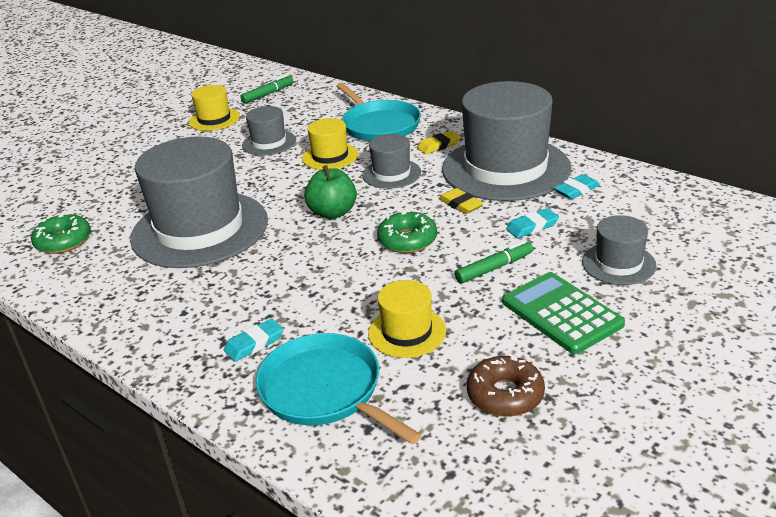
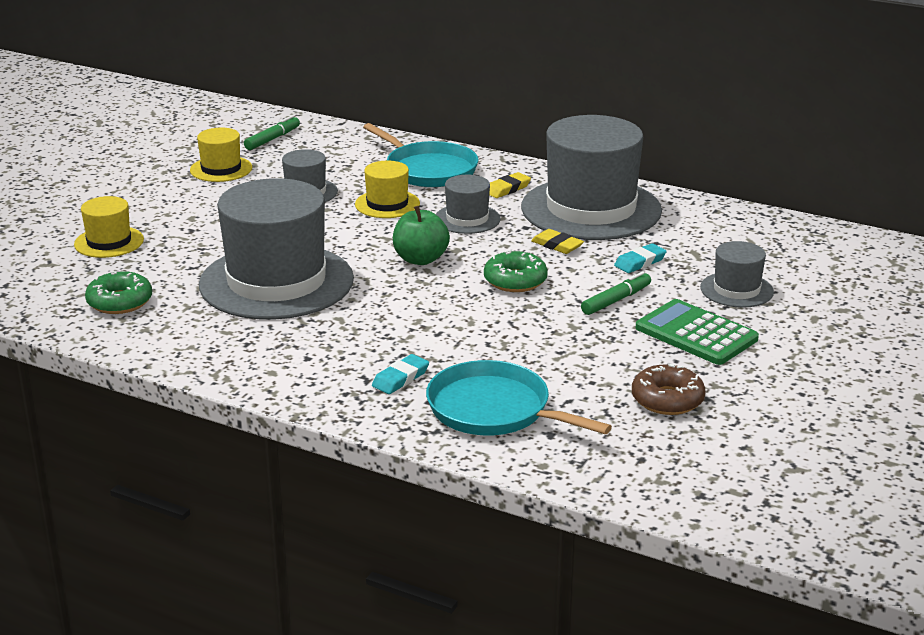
camera: 15 degrees left, 5 degrees down
(407, 332) = (552, 358): yellow hat -> yellow hat (109, 242)
(576, 190) = (673, 227): turquoise eraser -> none

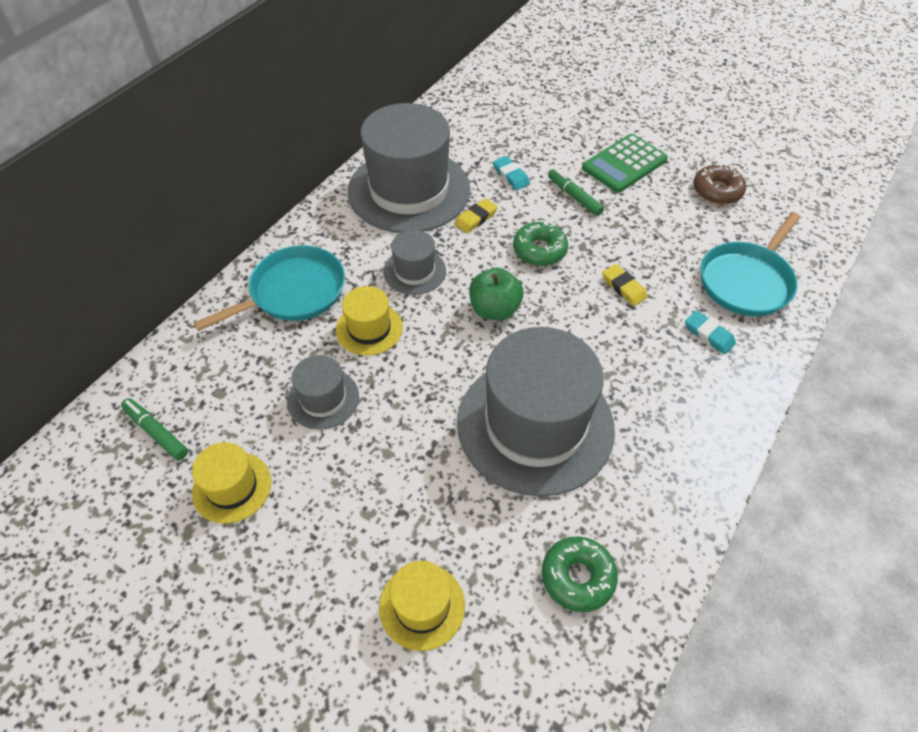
camera: 85 degrees left, 25 degrees up
(507, 189) = (354, 238): yellow eraser -> yellow eraser (623, 287)
(736, 290) = (558, 135): grey hat -> none

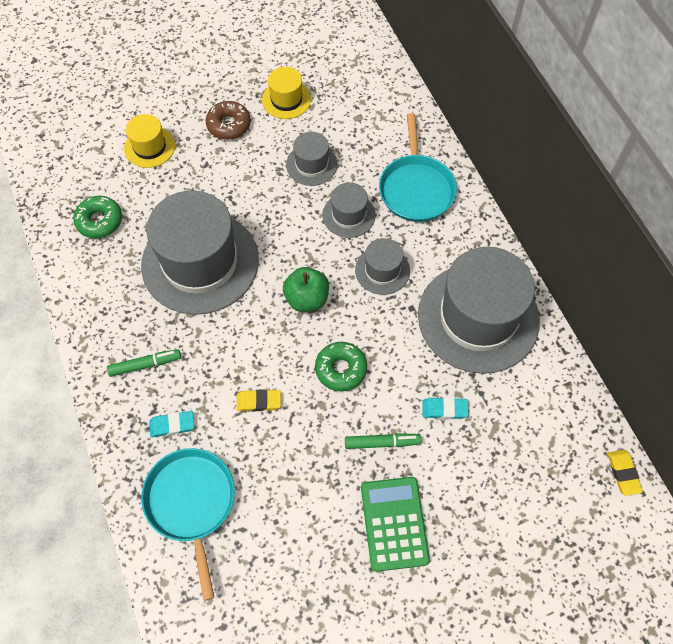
camera: 125 degrees right, 10 degrees up
(156, 432) = (351, 80): green marker -> green marker (145, 365)
(369, 329) = (348, 215): yellow hat -> grey hat
(476, 218) = (409, 346): yellow eraser -> yellow eraser (623, 473)
(717, 191) = (300, 580): brown donut -> brown donut (229, 125)

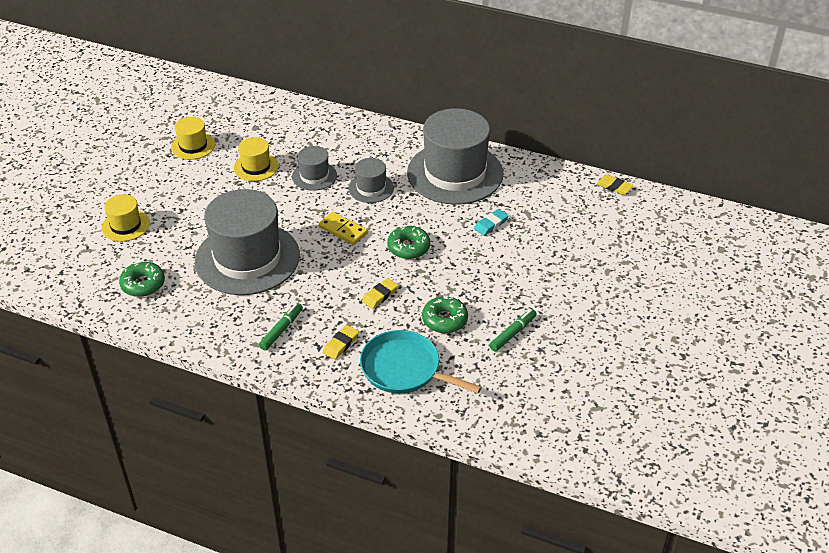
camera: 45 degrees left, 20 degrees down
(172, 425) = (341, 344): turquoise eraser -> yellow eraser
(229, 125) = (169, 181): brown donut -> none
(282, 482) = (444, 320): none -> green donut
(307, 299) = (343, 230): green apple -> yellow domino
(311, 164) = (256, 167): grey hat -> yellow hat
(382, 443) = (477, 262): green marker -> green marker (513, 333)
(394, 523) = (531, 290): green calculator -> none
(416, 188) = (339, 139): turquoise pan -> none

